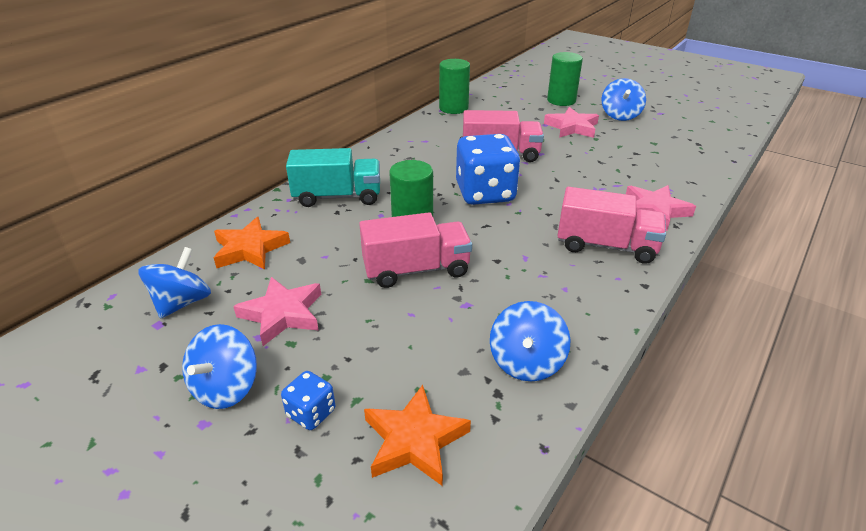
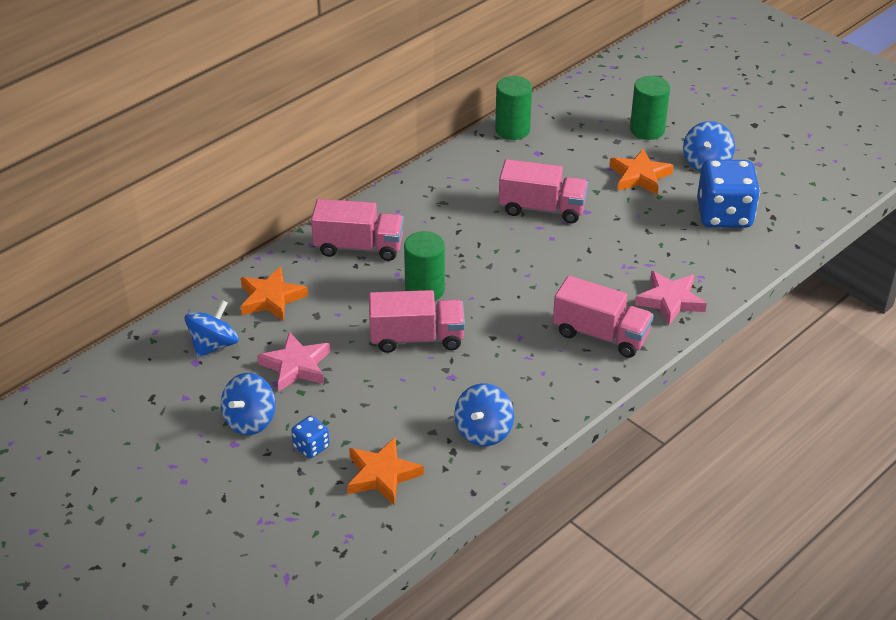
camera: 10 degrees right, 5 degrees up
(337, 197) = (359, 247): turquoise truck -> pink truck
(485, 193) = (507, 260): blue dice -> blue dice (724, 215)
(572, 127) = (639, 176): pink star -> orange star

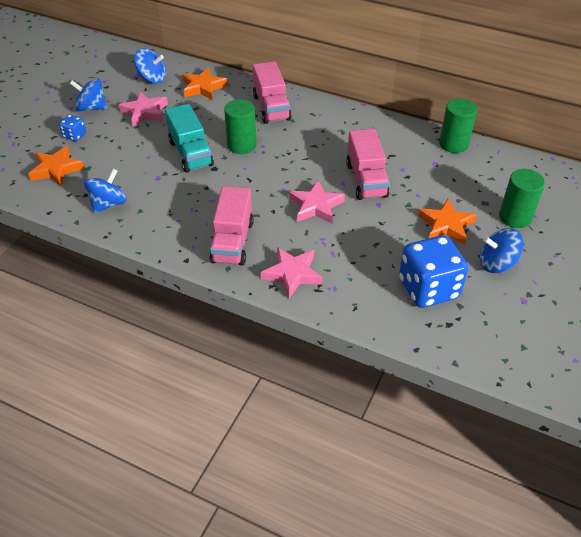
camera: 70 degrees right, 5 degrees up
(417, 338) = (190, 153): pink truck -> turquoise truck
(483, 431) = (108, 204): blue spinning top -> blue spinning top turned 120 degrees clockwise
(569, 257) = (316, 206): none -> pink star

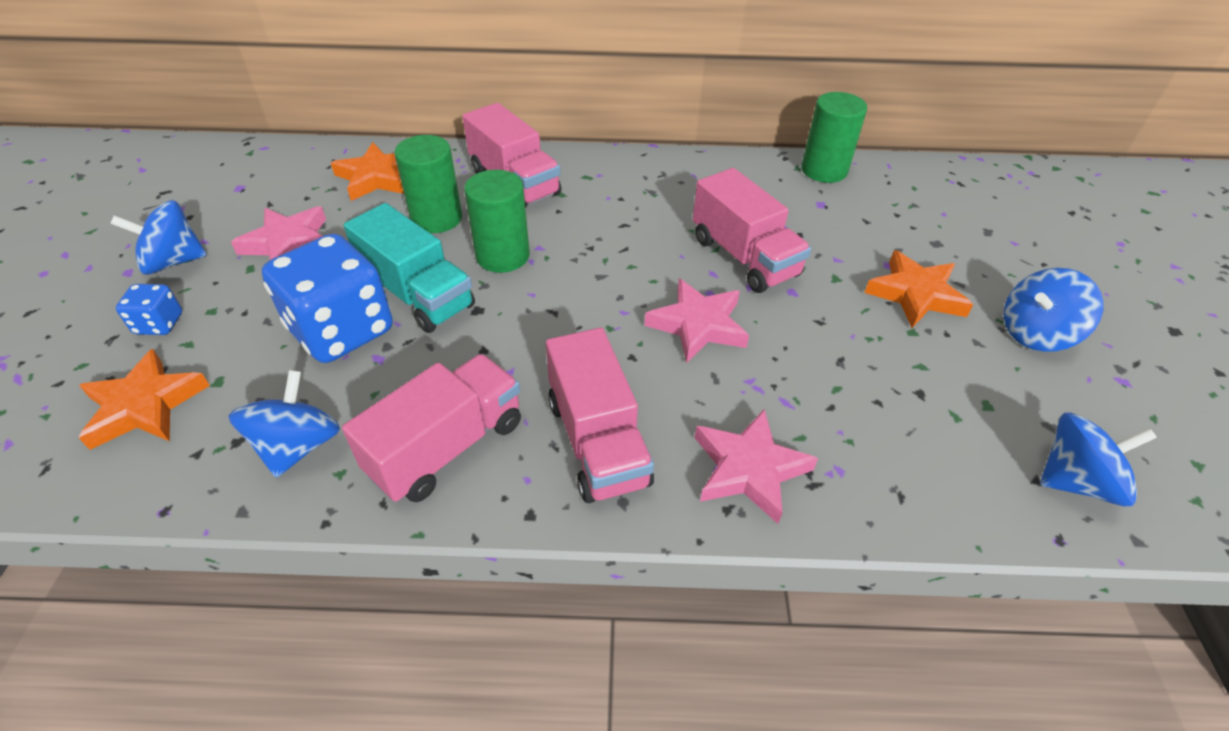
camera: 25 degrees left, 0 degrees up
(152, 78) = (274, 184): blue spinning top -> blue spinning top (1075, 481)
(167, 223) = (447, 447): none -> pink truck
(428, 289) = (981, 413): blue dice -> blue dice (342, 330)
(515, 217) = (994, 253): green cylinder -> green cylinder (436, 218)

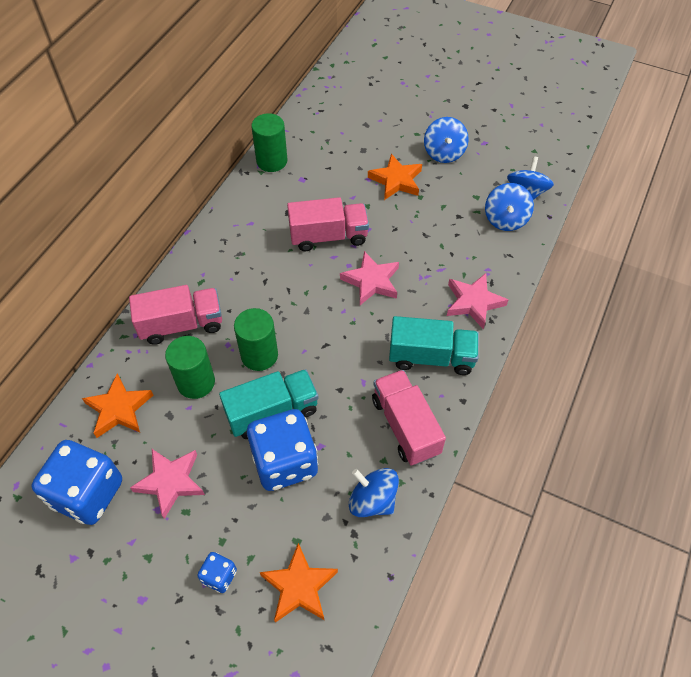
camera: 65 degrees left, 10 degrees up
(174, 262) = (148, 564): blue spinning top -> blue spinning top (505, 219)
(261, 192) = (87, 493): none -> blue dice
(597, 441) = (431, 357): pink truck -> turquoise truck

